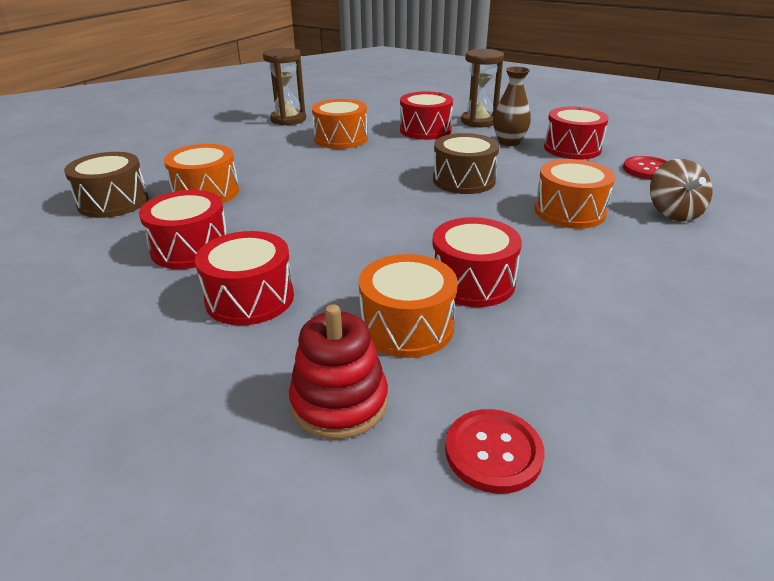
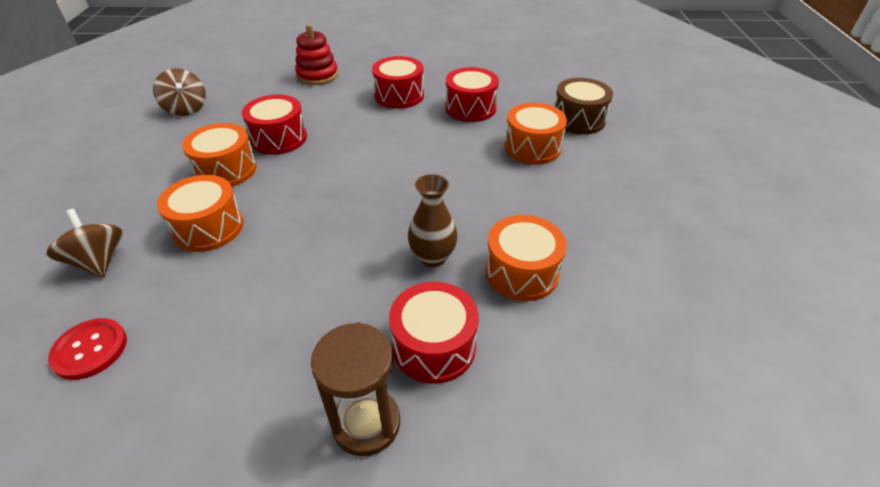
camera: 150 degrees right, 10 degrees up
(288, 119) = (644, 296): brown hourglass -> none
(407, 326) = (306, 106): orange drum -> orange drum (226, 170)
(464, 180) = (325, 240): brown drum -> none
(493, 452) = (249, 79): red button -> none
(509, 142) = (294, 358): brown vase -> brown vase (432, 257)
(572, 148) = (193, 376): red drum -> none
(636, 398) = (186, 109): none -> brown spinning top

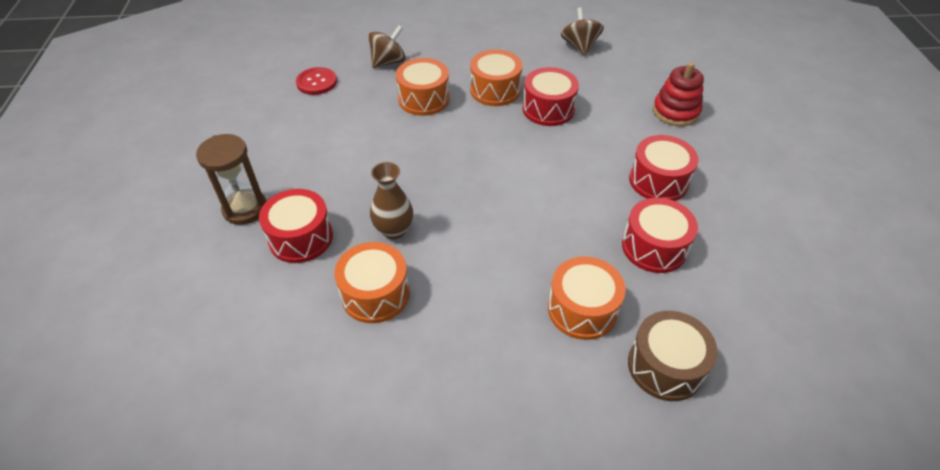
camera: 85 degrees right, 5 degrees up
(186, 109) = (579, 46): brown spinning top -> brown spinning top turned 120 degrees clockwise

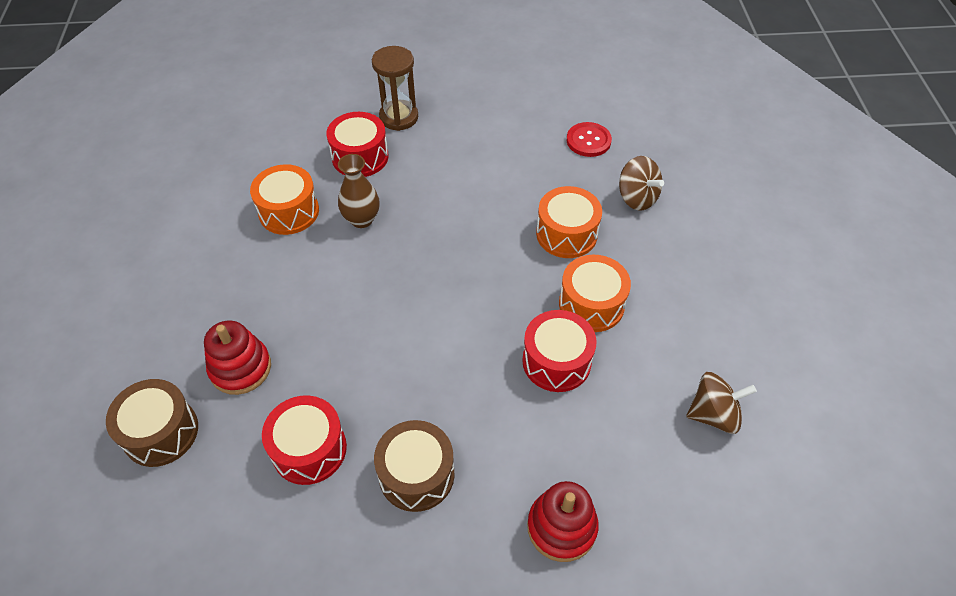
camera: 90 degrees right, 5 degrees up
(582, 309) = (240, 368): orange drum -> red stacking toy
(658, 181) = (416, 474): red drum -> brown drum

